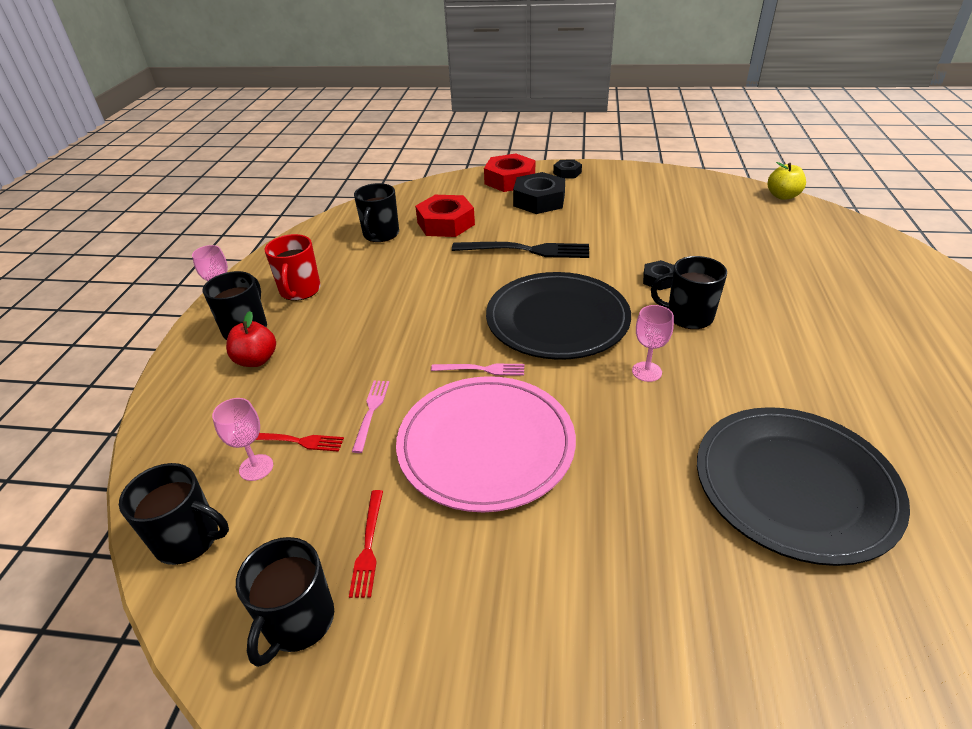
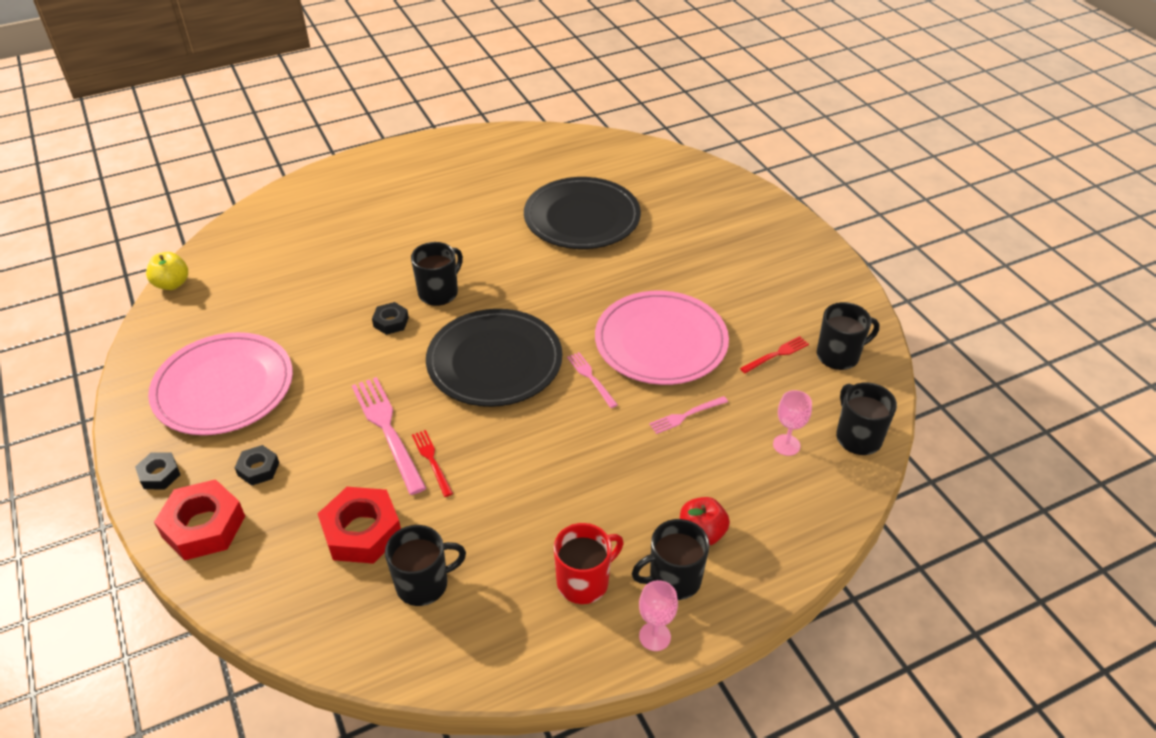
camera: 125 degrees left, 5 degrees up
(296, 441) = (748, 440): red fork -> red fork (432, 461)
(525, 250) = (388, 430): black fork -> pink fork
(539, 200) = (258, 469): black nut -> black nut, size x0.54
(633, 200) = (223, 387): none -> pink plate
(646, 371) = (525, 294): pink goblet -> none
(688, 316) = (439, 292): black mug -> black mug turned 120 degrees counterclockwise

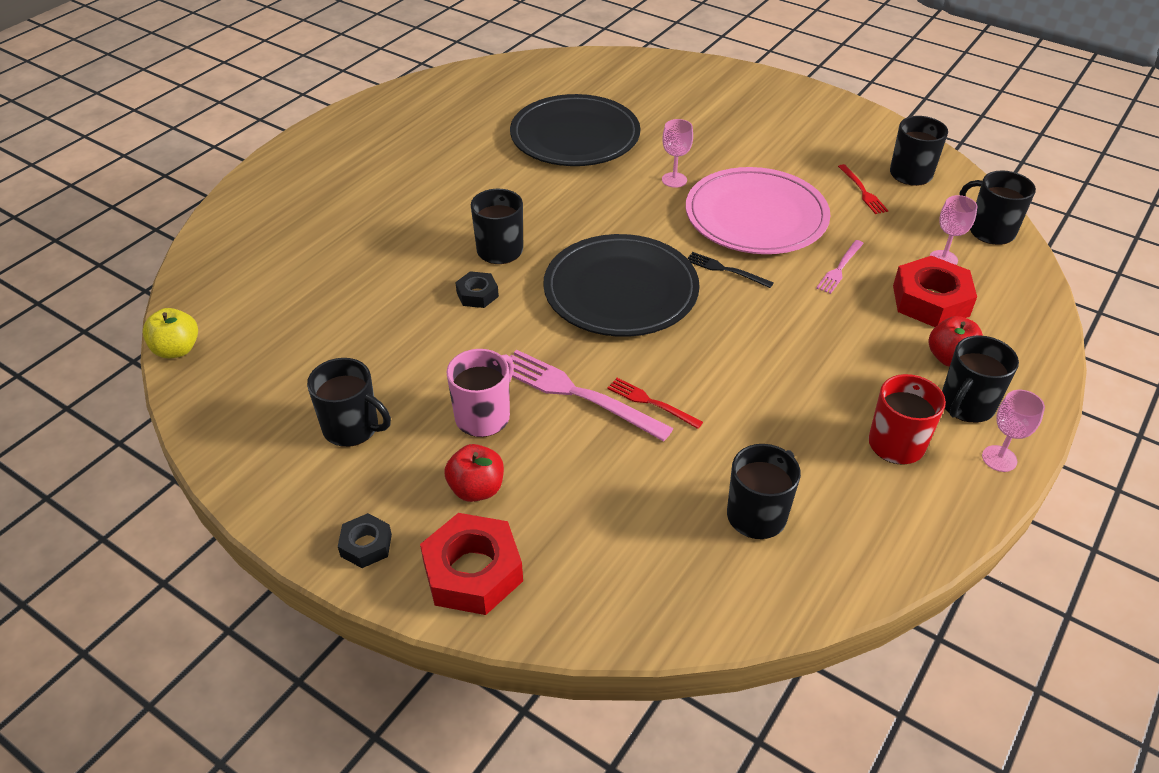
camera: 30 degrees left, 0 degrees up
(223, 387) = (352, 428): pink plate -> black mug
(258, 469) = (476, 489): black nut -> red apple
(310, 418) = (483, 416): none -> pink mug
(362, 532) = (648, 497): red nut -> red nut (930, 300)
(591, 378) = (726, 270): pink fork -> black fork
(624, 284) = (674, 180): none -> pink goblet
(776, 355) = (862, 191): red fork -> red fork turned 135 degrees clockwise

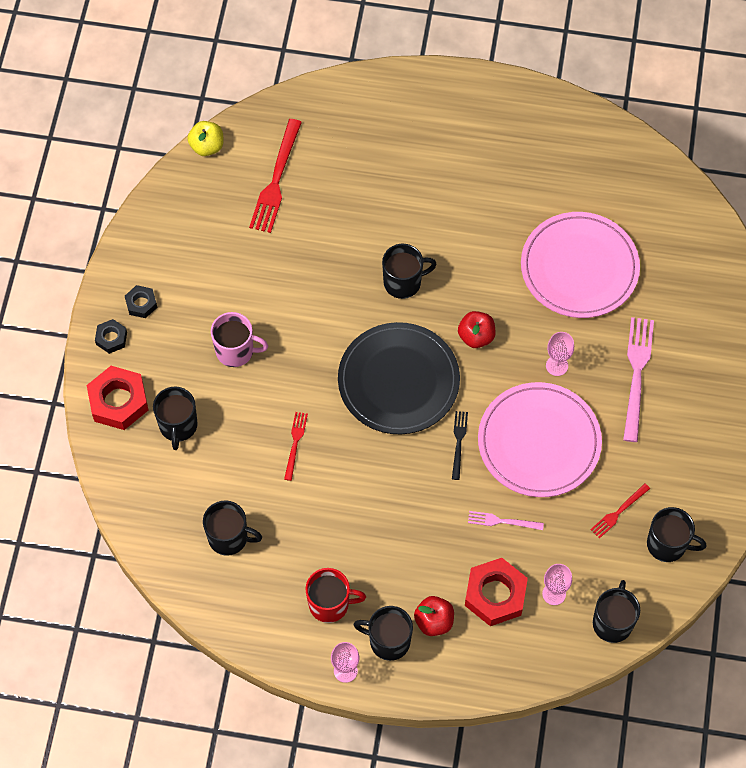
camera: 65 degrees right, 20 degrees up
(282, 305) = (276, 180): none -> red fork
(352, 428) = (191, 283): black mug -> black mug (178, 426)
(476, 489) = (177, 375): red apple -> red apple (476, 336)
(477, 294) = (347, 291): black nut -> black nut (141, 304)
(575, 136) = (579, 268): black plate -> pink plate
(578, 394) = (282, 397): pink fork -> pink fork (637, 374)

